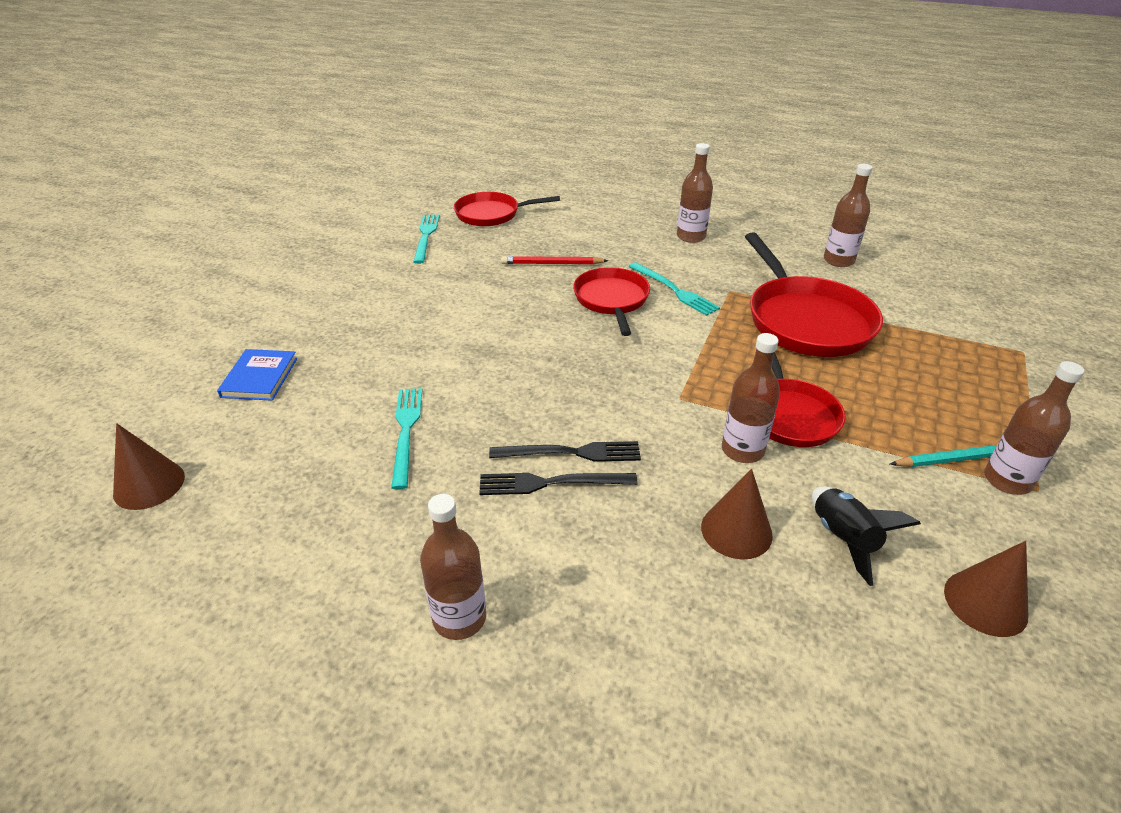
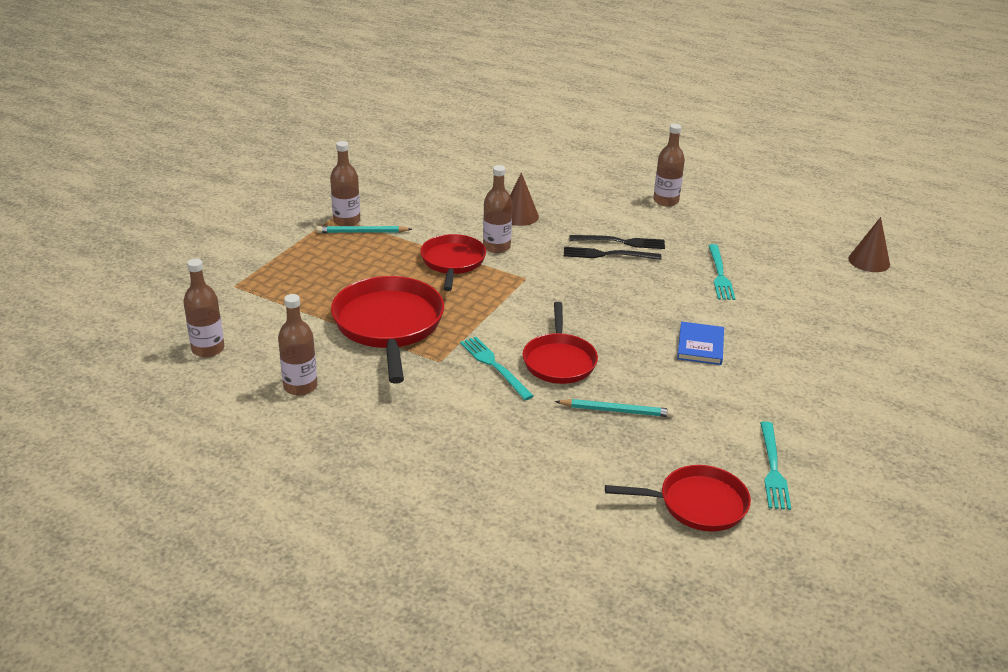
camera: 175 degrees left, 5 degrees down
(259, 377) = (850, 318): blue book -> blue book (700, 346)
(552, 264) = (616, 411): red pencil -> turquoise pencil
(691, 237) = (445, 437): brown bottle -> brown bottle (208, 349)
(843, 539) = (463, 208): black rocket -> none
(985, 602) = (412, 185): brown cone -> none

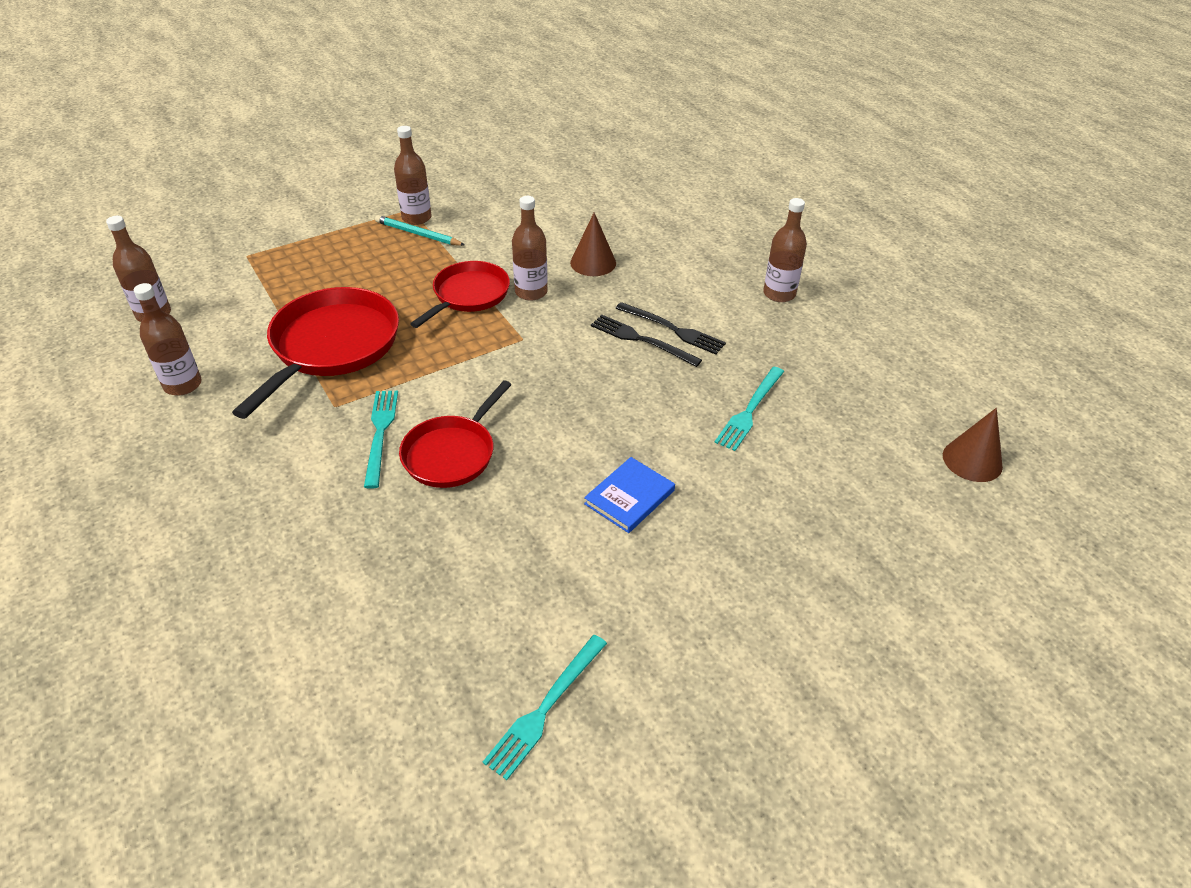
camera: 30 degrees right, 10 degrees up
(616, 411) = (446, 543): turquoise pencil -> none
(697, 504) = (406, 713): red pan -> none

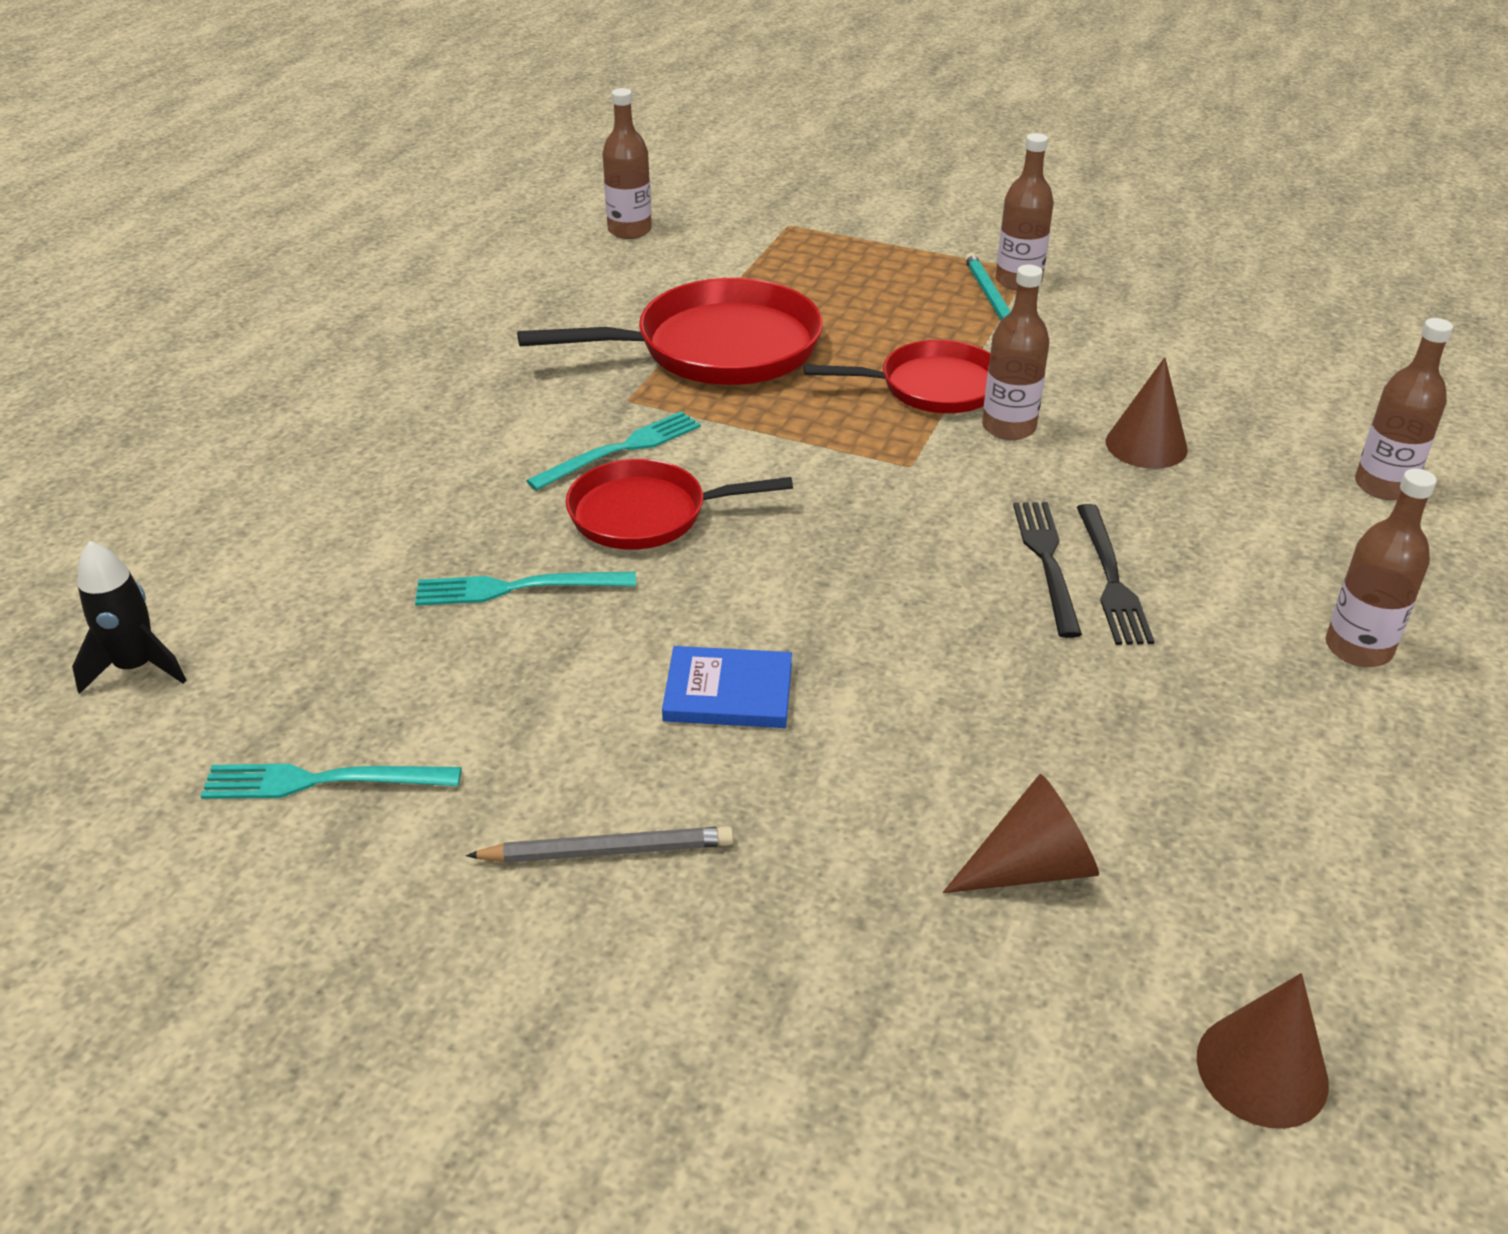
camera: 55 degrees right, 5 degrees down
(183, 385) = (551, 300): brown bottle -> brown bottle (1383, 486)
(337, 771) = (136, 667): none -> black rocket
(704, 602) = (607, 851): none -> grey pencil
(750, 410) = (1038, 733): turquoise fork -> turquoise fork (517, 588)
(826, 460) = (1030, 867): none -> brown cone

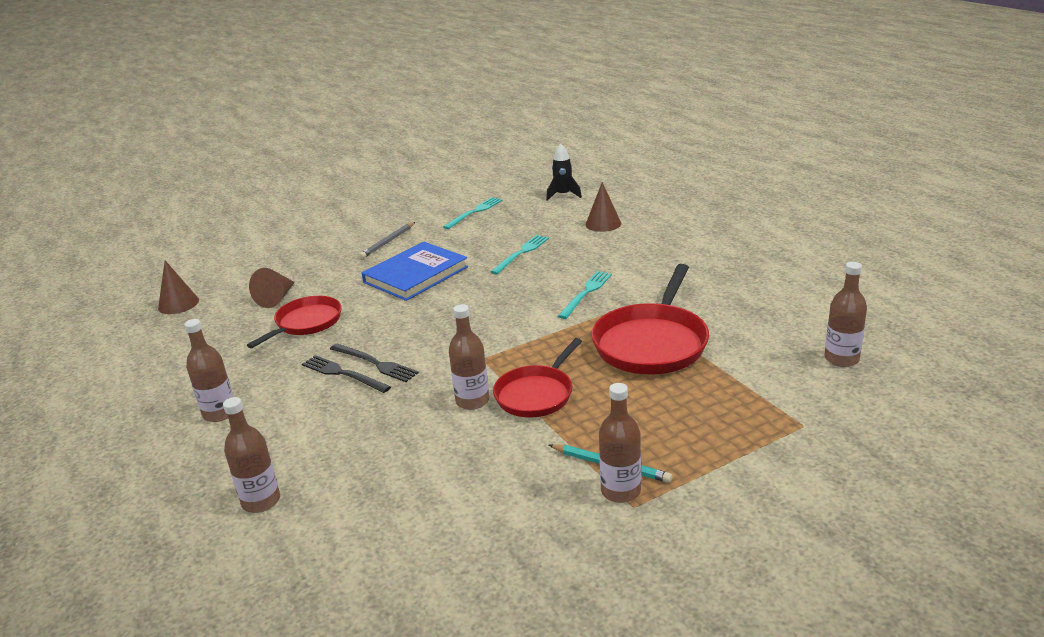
camera: 130 degrees right, 10 degrees down
(621, 450) = (586, 293): turquoise fork -> turquoise fork turned 150 degrees counterclockwise
(646, 514) = (532, 286): red pan -> red pan (306, 323)
(728, 692) = (416, 275): blue book -> blue book, size x1.78
(1146, 445) = (401, 438): brown cone -> brown cone (603, 224)

